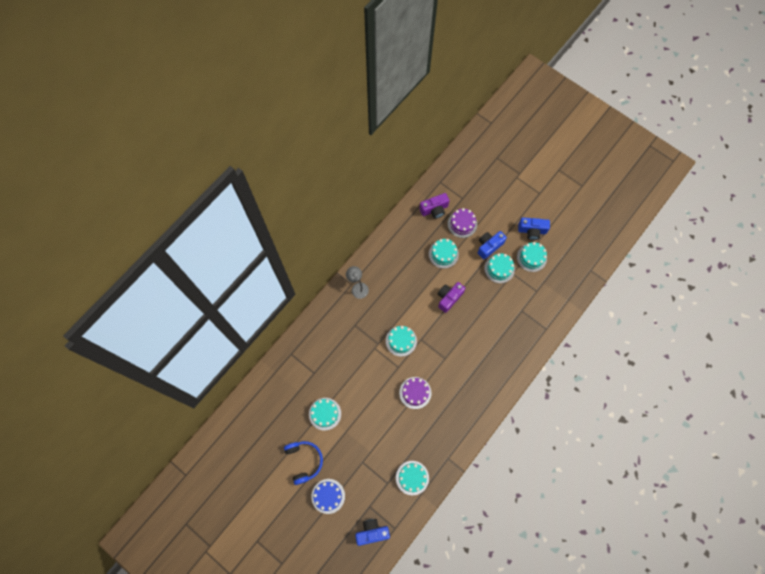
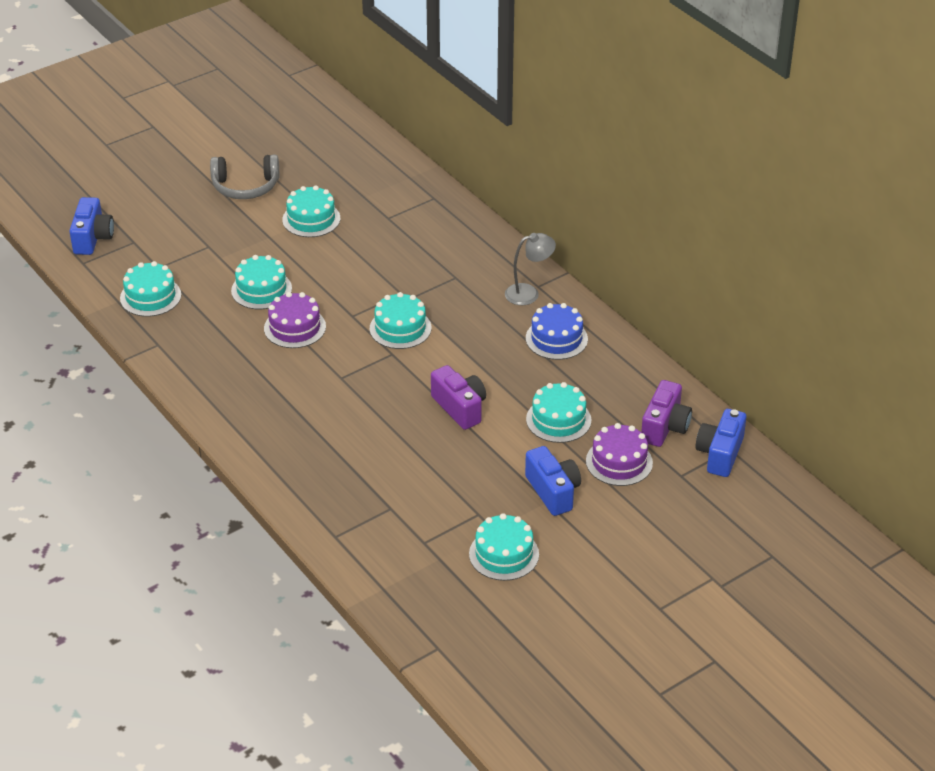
camera: 105 degrees right, 30 degrees down
(304, 461) = (245, 186): blue headphones -> grey headphones
(328, 496) = (176, 202): blue cake -> blue cake (556, 339)
(434, 209) = (665, 427): purple camera -> purple camera turned 150 degrees counterclockwise
(499, 268) = (496, 496): turquoise cake -> turquoise cake (261, 289)
(532, 231) = (567, 570): blue camera -> blue camera (720, 454)

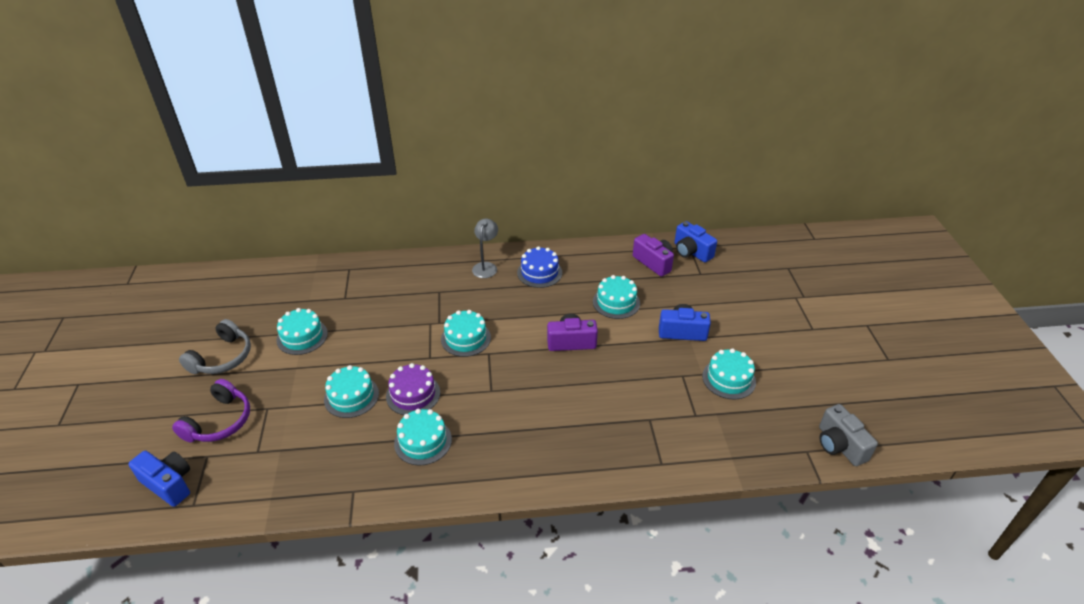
camera: 60 degrees left, 0 degrees up
(150, 296) = (288, 472): turquoise cake -> turquoise cake (423, 441)
(173, 227) = (219, 421): none -> purple headphones
(467, 674) = (839, 445): none -> grey camera
(619, 462) = (672, 293): purple cake -> none

